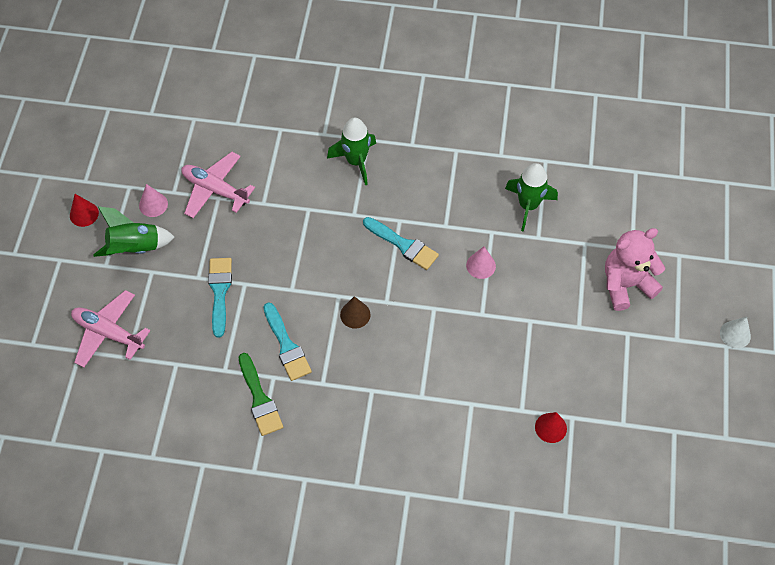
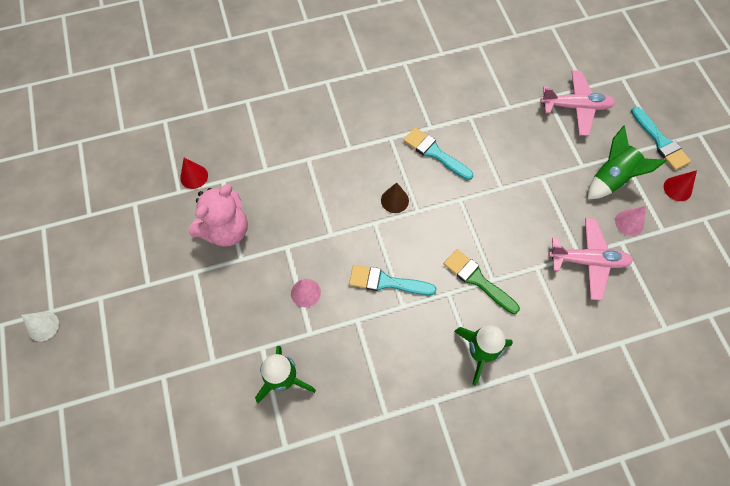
camera: 155 degrees right, 5 degrees up
(220, 292) = (516, 172): turquoise brush -> turquoise brush (660, 142)
(259, 399) = (430, 108): green brush -> green brush (477, 280)
(626, 284) = (160, 333): pink teddy bear -> pink teddy bear (226, 230)

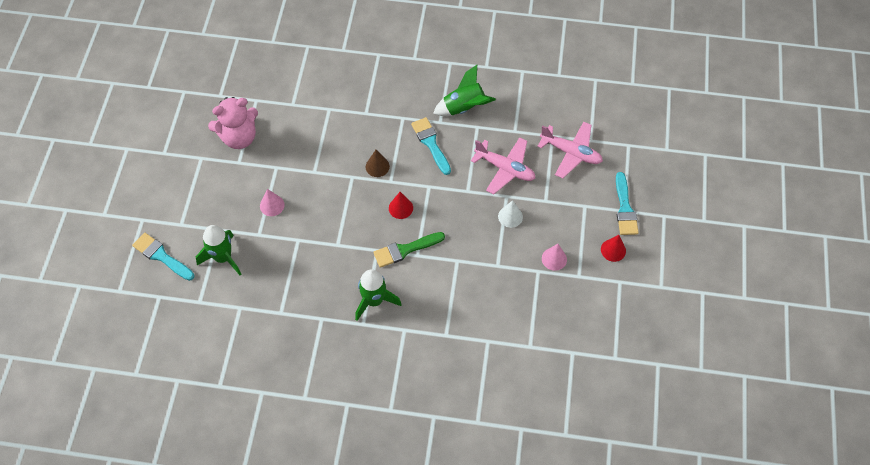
camera: 25 degrees right, 5 degrees down
(43, 326) = (80, 152): white cone -> white cone (510, 216)
(194, 176) = (237, 89): red cone -> red cone (400, 208)
(386, 282) = (335, 222): turquoise brush -> turquoise brush (161, 256)
(477, 280) = (405, 250): green brush -> green brush turned 90 degrees counterclockwise
(588, 261) = (501, 273): pink plane -> pink plane (505, 168)
(612, 178) = (563, 220): green rocket -> green rocket (464, 108)

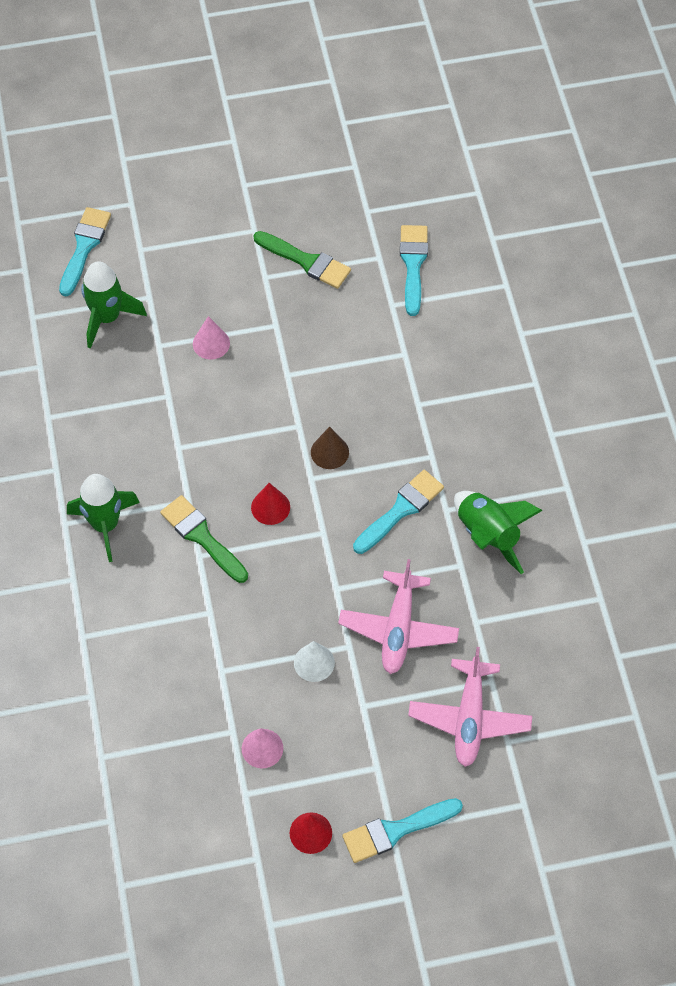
camera: 70 degrees right, 0 degrees up
(239, 137) = (306, 261): pink teddy bear -> green brush
(270, 85) = (413, 264): none -> turquoise brush

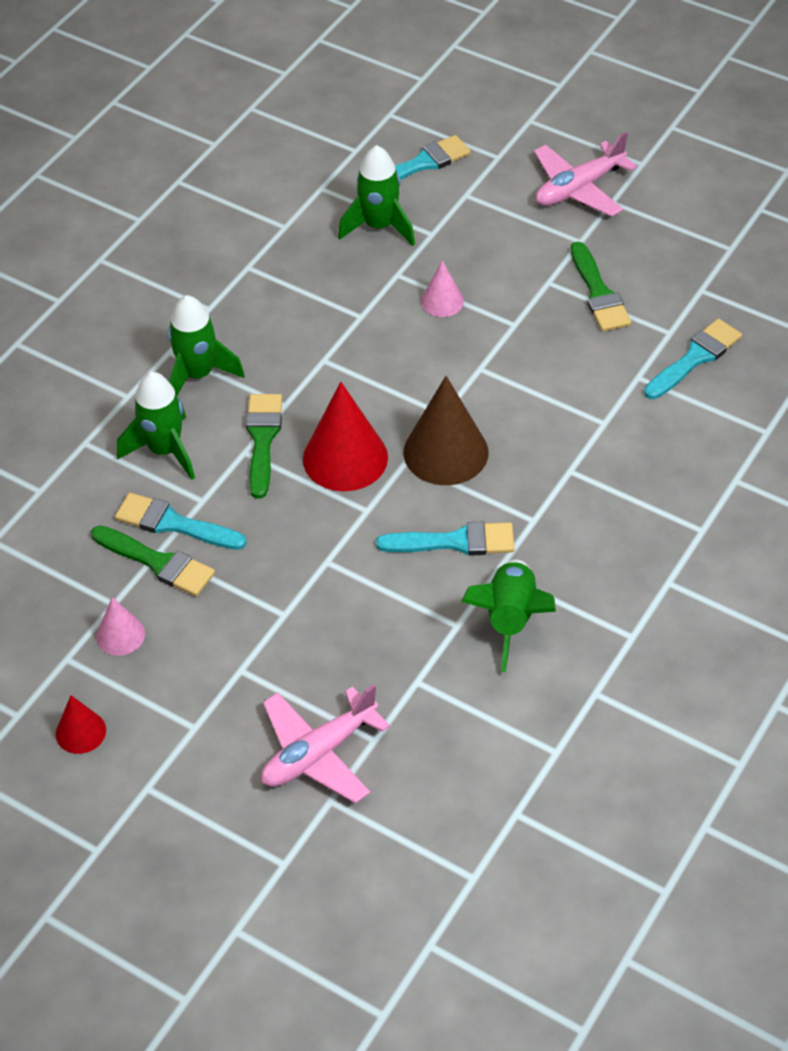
camera: 45 degrees right, 10 degrees down
(145, 598) = (164, 450): none -> green rocket
(230, 679) = (158, 563): none -> green brush
(270, 507) = (345, 458): red cone -> red cone, size x1.87
(314, 662) = (239, 603): white cone -> none
(329, 452) = (445, 452): brown cone -> brown cone, size x1.87
(396, 830) = (150, 790): turquoise brush -> turquoise brush (173, 523)
(398, 629) = (342, 633): pink plane -> pink plane (579, 188)

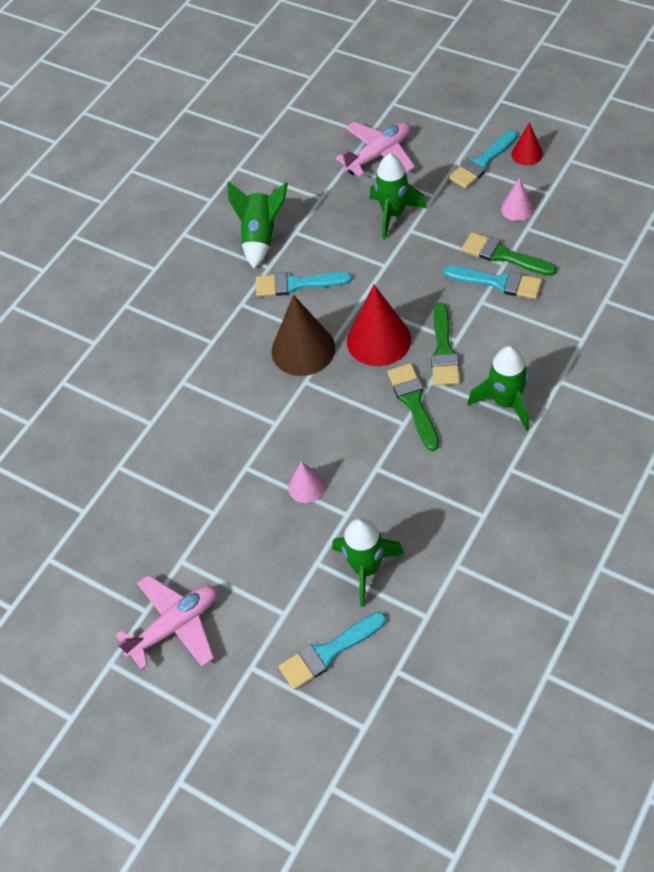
camera: 175 degrees left, 5 degrees up
(164, 450) = (518, 336): green rocket -> green rocket (393, 214)
(598, 293) = (171, 502): green brush -> green brush (413, 402)
(695, 358) = (102, 442): turquoise brush -> turquoise brush (481, 163)

